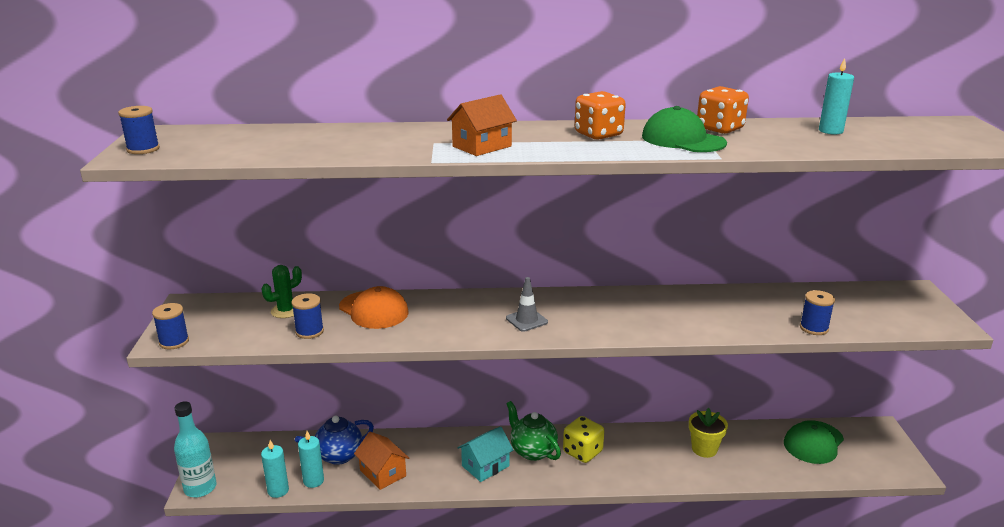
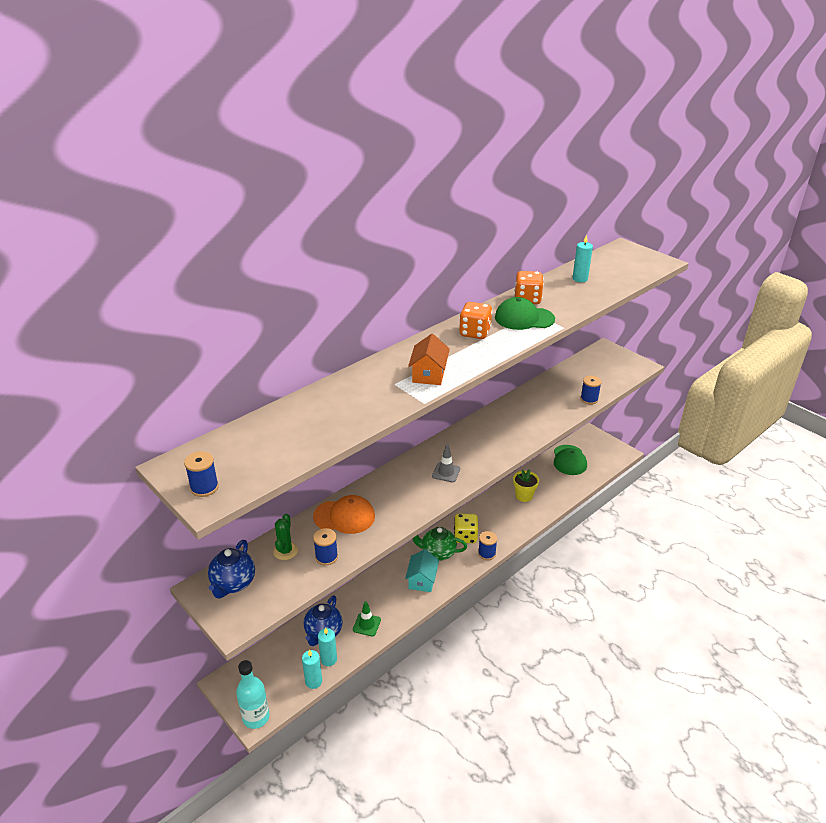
camera: 40 degrees left, 10 degrees up
(174, 342) = (242, 621): blue spool -> blue spool (486, 553)
(211, 313) = (233, 584): none -> blue teapot
(383, 473) = (366, 625): orange house -> green traffic cone

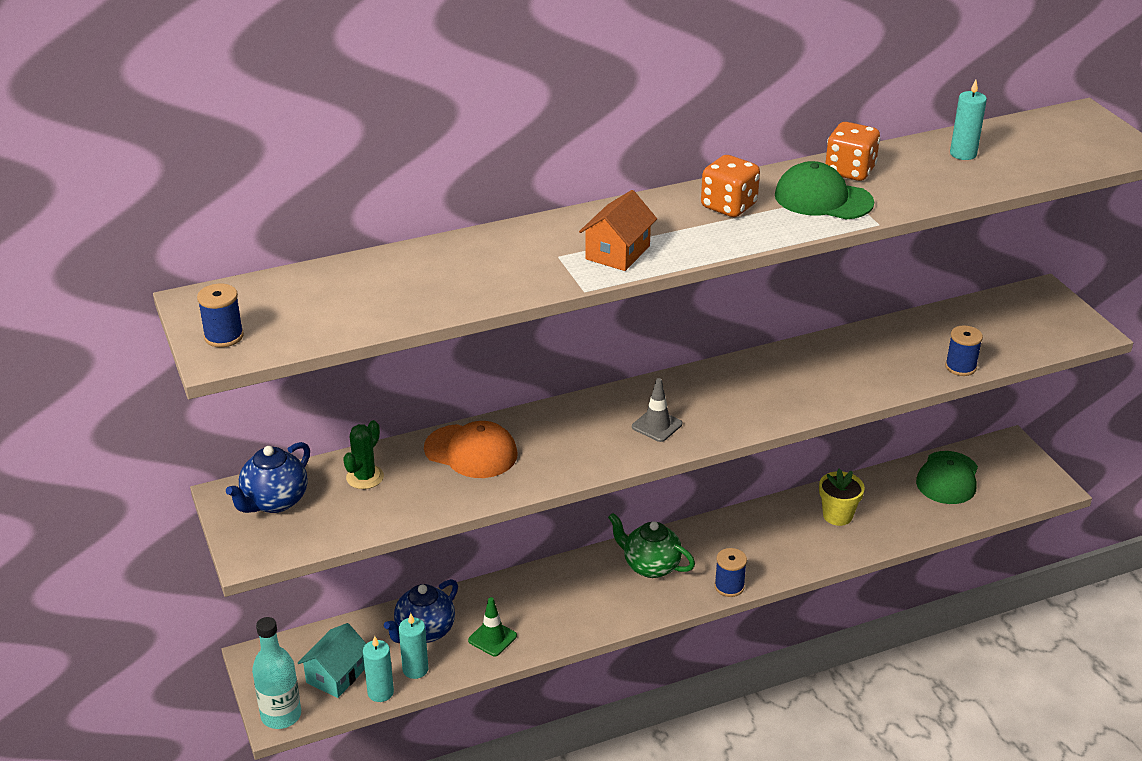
camera: 20 degrees right, 0 degrees up
(326, 557) = (417, 499): blue spool -> none
(422, 580) = (606, 598): turquoise house -> turquoise house (336, 675)
(465, 536) = (707, 553): yellow dice -> none

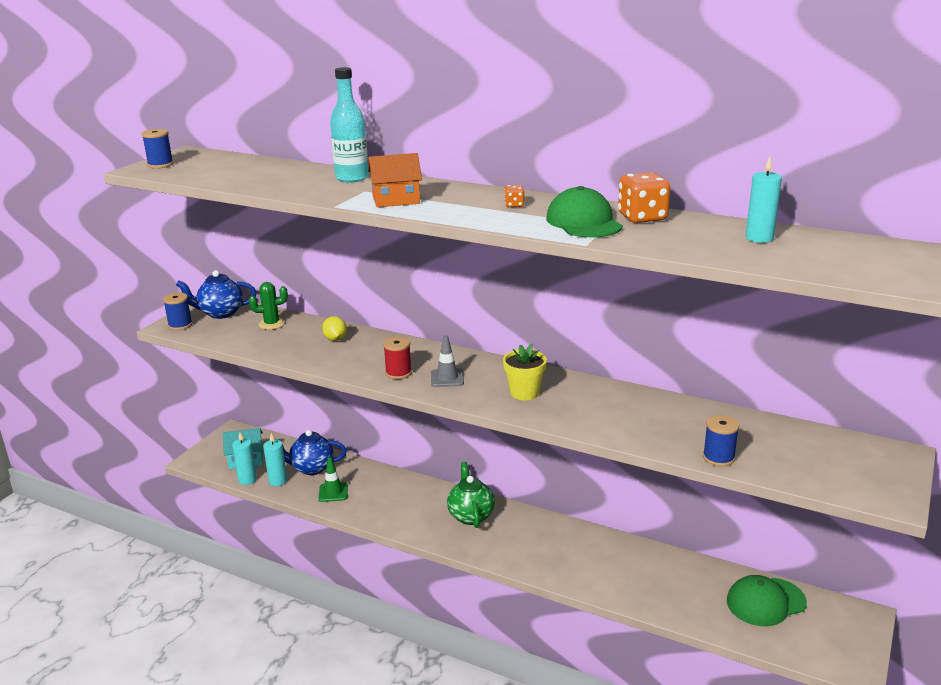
camera: 50 degrees right, 10 degrees down
(281, 715) = (198, 460): turquoise bottle -> turquoise bottle (352, 178)
(471, 452) = (335, 339): orange cap -> yellow lemon
(606, 448) = (398, 373): none -> red spool
(728, 206) = (514, 205): orange dice -> orange dice, size x0.48
(729, 586) = (495, 557): blue spool -> blue spool (180, 325)
(837, 515) = (637, 568): yellow flower pot -> yellow flower pot (524, 393)

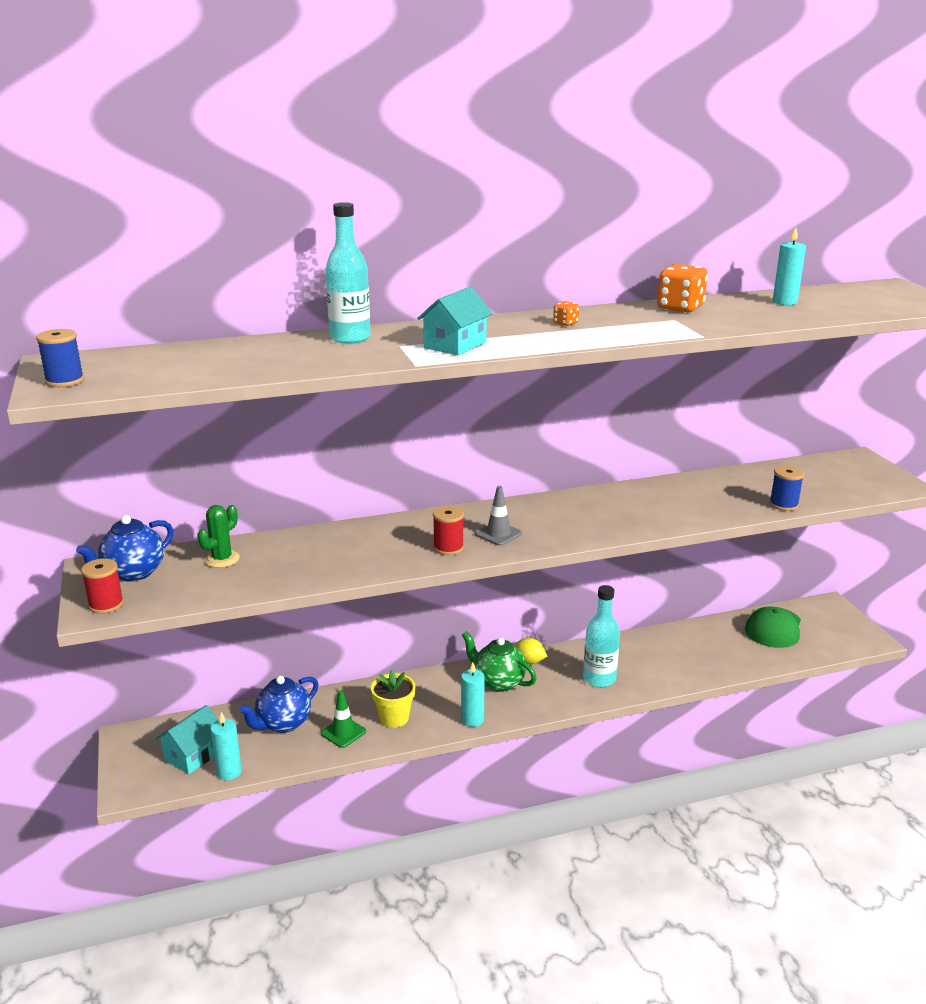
camera: 45 degrees left, 0 degrees up
(180, 325) = (106, 604): blue spool -> red spool
(278, 481) = (266, 754): turquoise candle -> turquoise candle (472, 720)
(335, 339) = (324, 545): yellow lemon -> yellow lemon (529, 661)
(396, 200) = (455, 345): orange house -> turquoise house
(524, 393) = (580, 518): yellow flower pot -> yellow flower pot (394, 718)
(544, 554) = (599, 679): none -> turquoise bottle
(583, 222) = (653, 321): green cap -> none

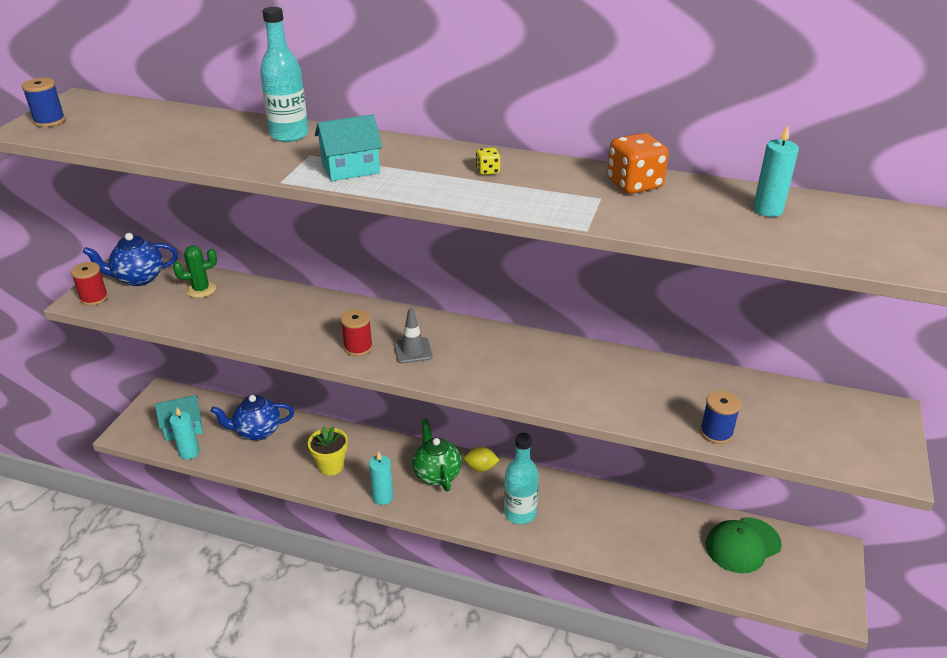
camera: 35 degrees right, 10 degrees up
(343, 732) = (286, 460): green traffic cone -> none
(529, 661) = (481, 467): yellow lemon -> yellow lemon turned 60 degrees counterclockwise
(565, 323) = (488, 171): orange dice -> yellow dice

